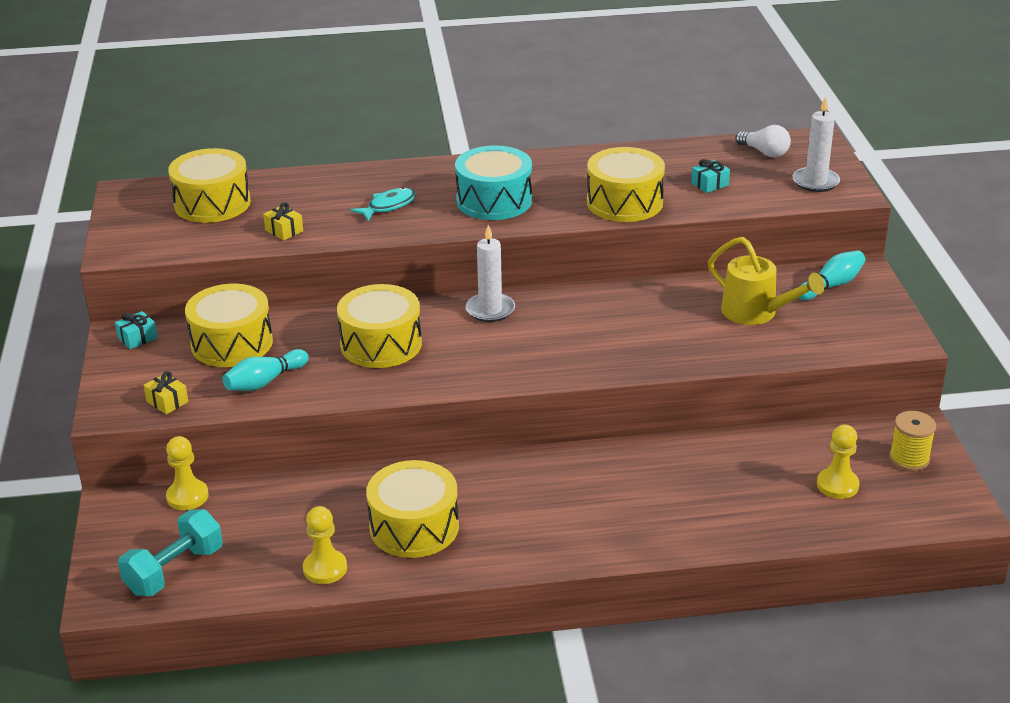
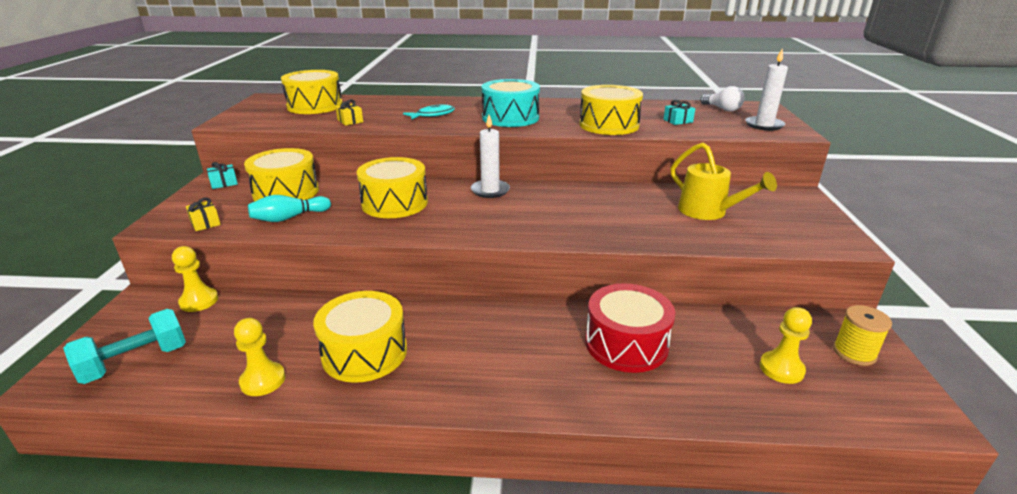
camera: 10 degrees right, 5 degrees down
(683, 480) = (626, 344): none -> red drum
(832, 285) = (774, 200): turquoise bowling pin -> none

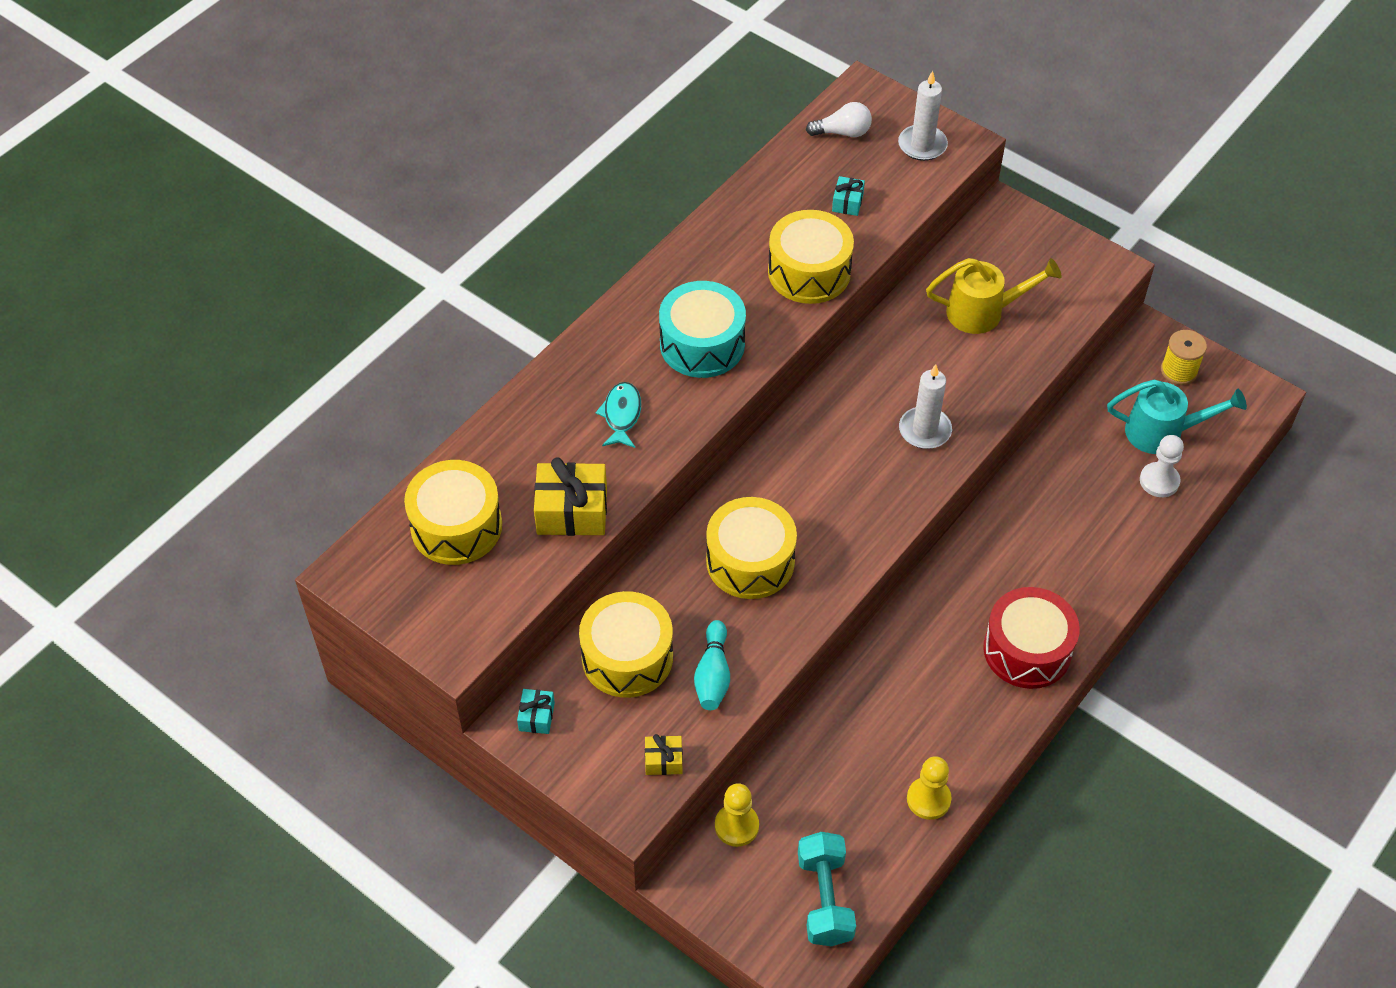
camera: 55 degrees left, 25 degrees up
(350, 121) = (572, 511): yellow gift -> yellow gift, size x1.94
(364, 352) = (940, 707): yellow drum -> none
(490, 190) = (786, 457): white candle -> white candle (925, 430)
(626, 344) = (1064, 509): red drum -> red drum (1027, 650)
(731, 387) = (1159, 481): none -> white pawn
(781, 369) = (1163, 432): yellow pawn -> turquoise watering can

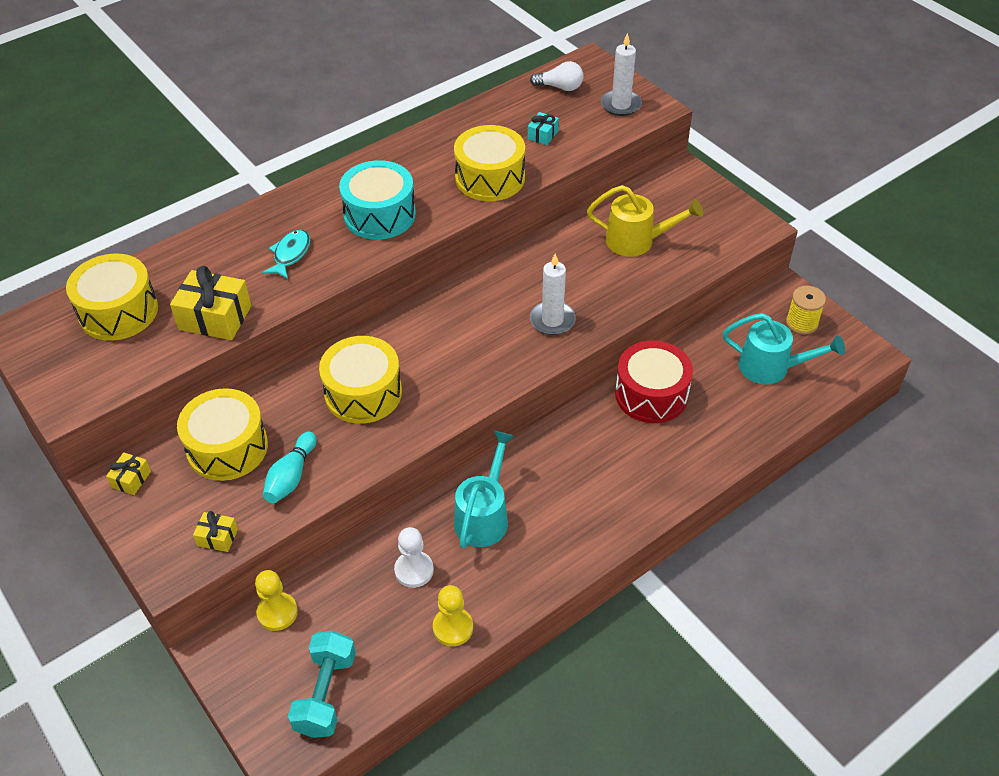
camera: 15 degrees right, 5 degrees down
(536, 716) = (131, 479): turquoise gift -> yellow gift
(915, 670) = (484, 516): none -> turquoise watering can
(1027, 650) = (589, 520): red drum -> red drum (651, 394)
(1159, 481) = (755, 405): white pawn -> white pawn (414, 570)

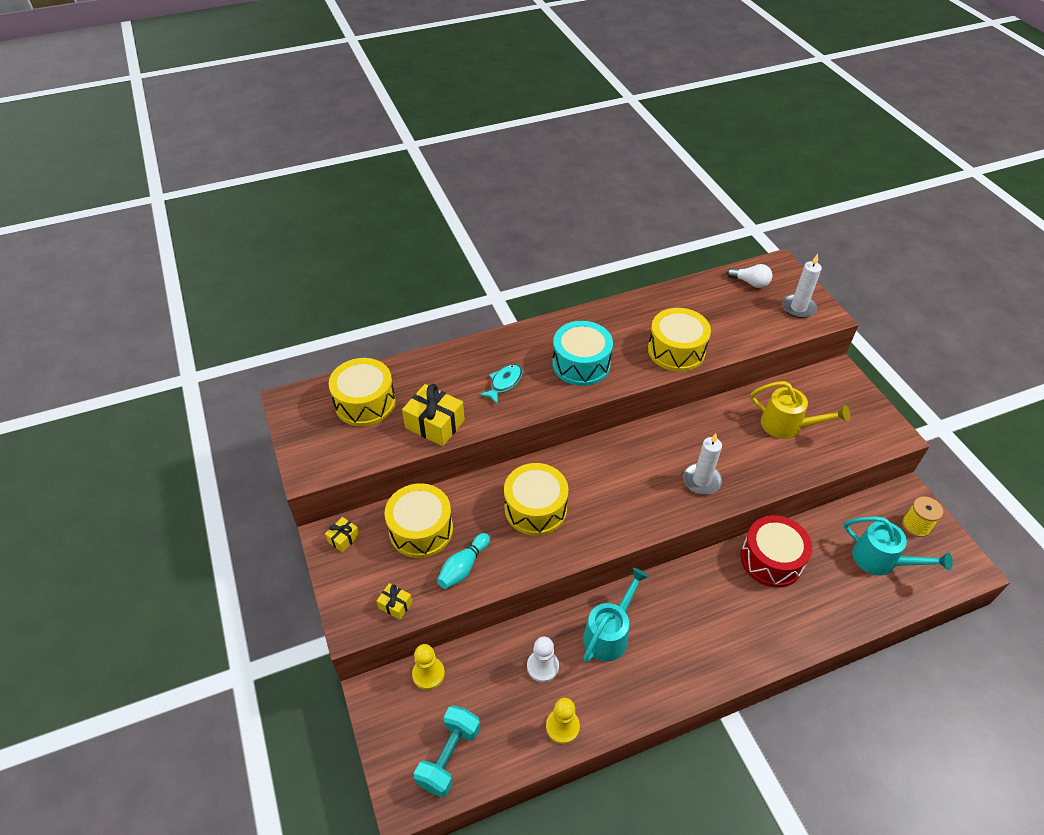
camera: 15 degrees right, 0 degrees up
(543, 135) = (727, 322): turquoise gift -> none

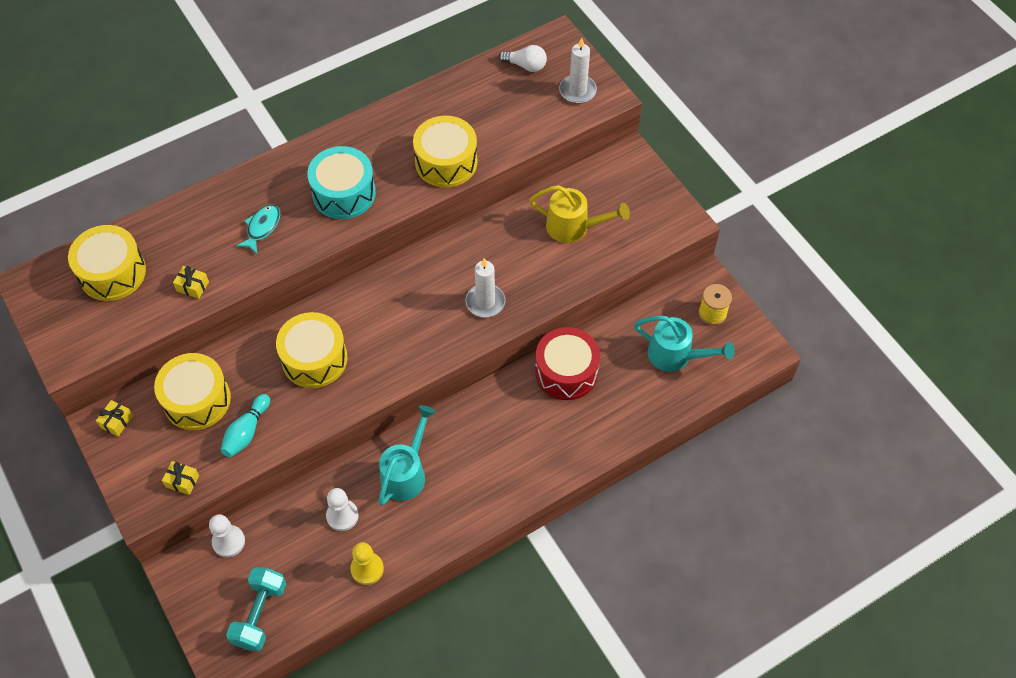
camera: 10 degrees left, 10 degrees up
(428, 674) = (228, 542): yellow pawn -> white pawn
(435, 424) = (192, 286): yellow gift -> yellow gift, size x0.52

